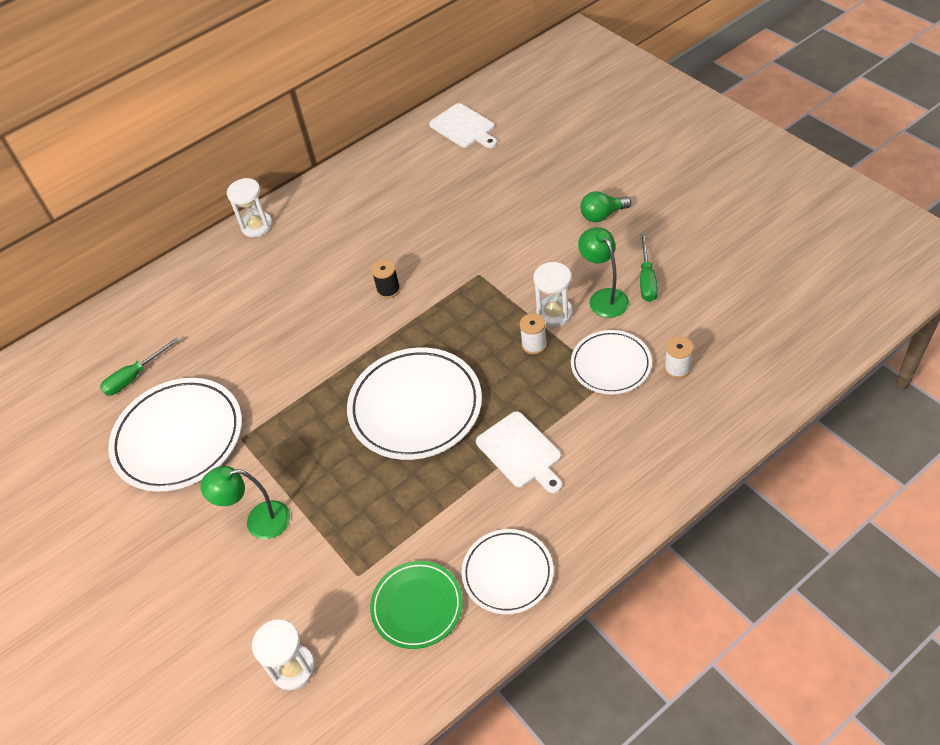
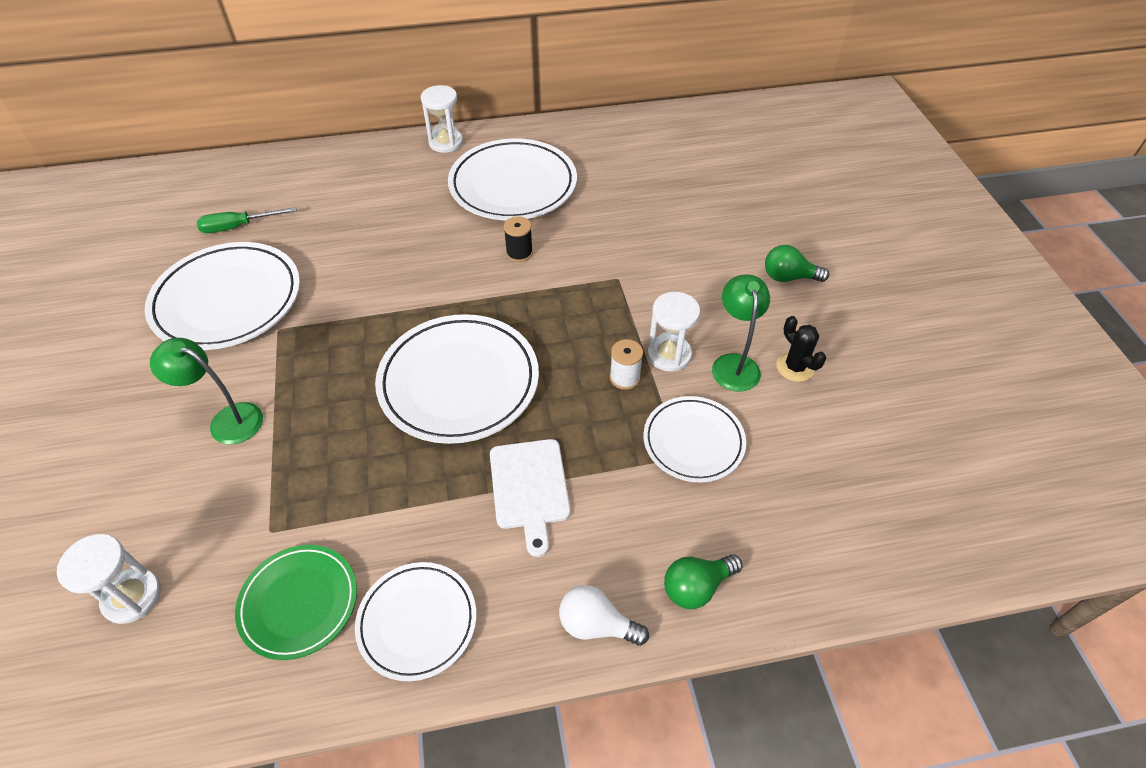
camera: 20 degrees right, 0 degrees up
(342, 237) = (513, 185): none -> white plate
(464, 127) = (702, 134): white cutting board -> none
(625, 512) = (596, 625): none -> white light bulb
(647, 280) = (795, 367): green screwdriver -> black cactus
(673, 455) = (696, 587): none -> green light bulb
(677, 368) = (767, 484): white spool -> none

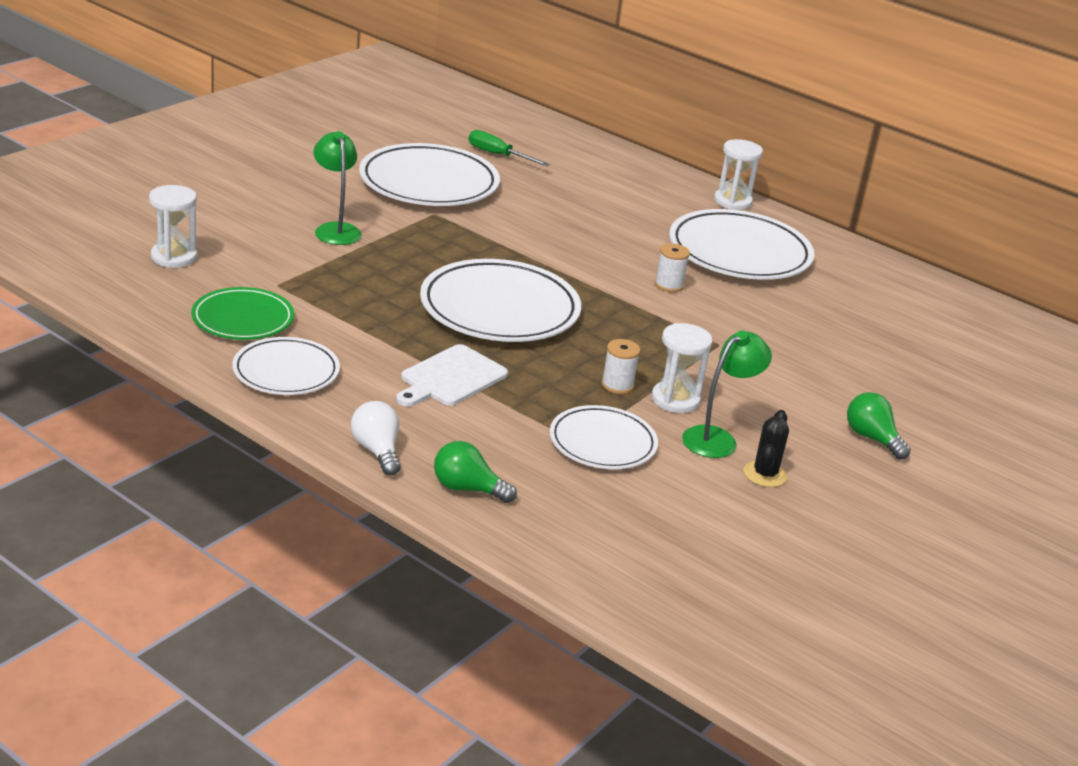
camera: 45 degrees right, 20 degrees down
(519, 253) = (668, 285): black spool -> white spool

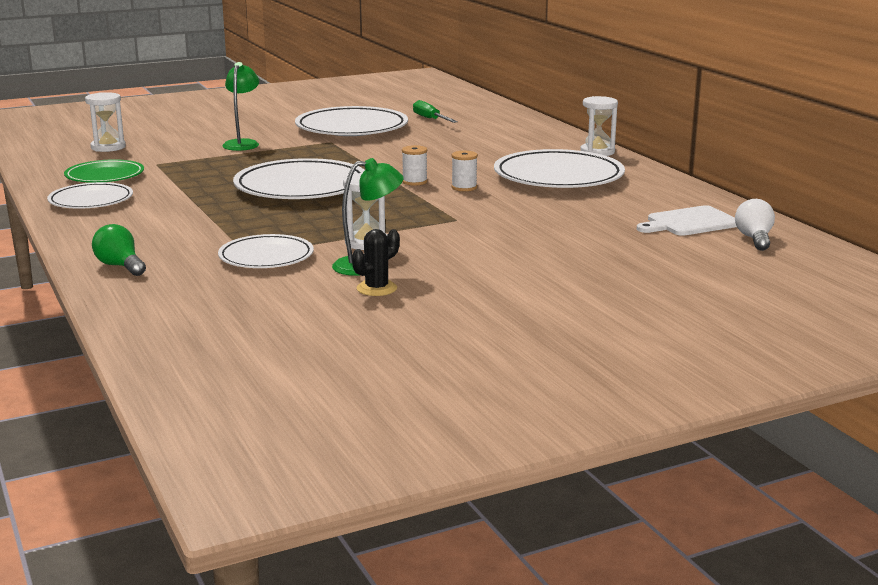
camera: 30 degrees right, 10 degrees down
(377, 451) = (87, 241): white light bulb -> white light bulb (754, 239)
(450, 378) = (204, 215): white cutting board -> white cutting board (689, 222)
(617, 385) = (330, 231): white spool -> white spool (414, 182)
(872, 438) = (512, 281): green light bulb -> none

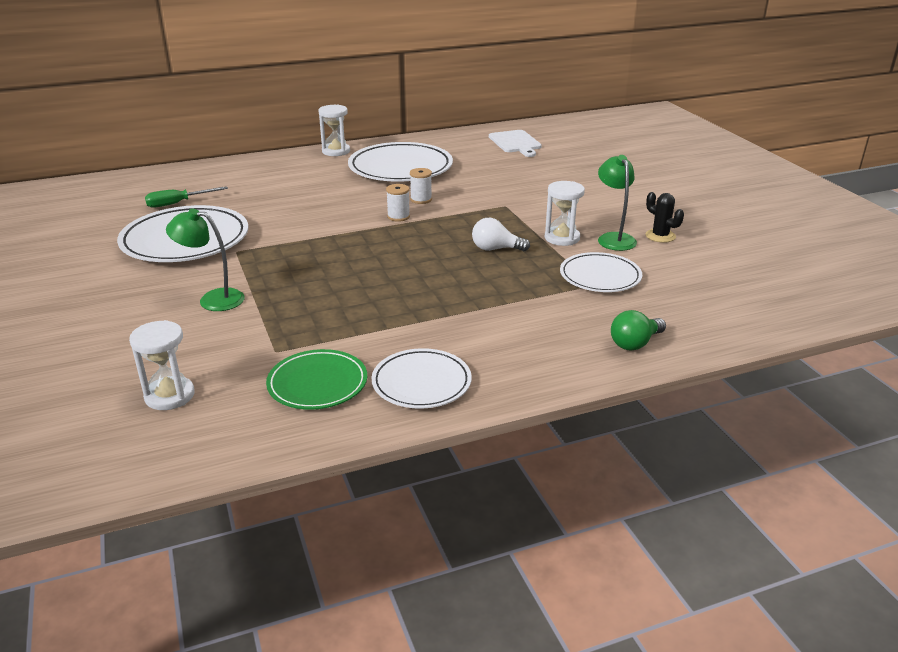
camera: 85 degrees left, 10 degrees up
(301, 187) = (401, 264): white plate -> none
(754, 239) = (547, 132): white light bulb -> white light bulb (495, 249)

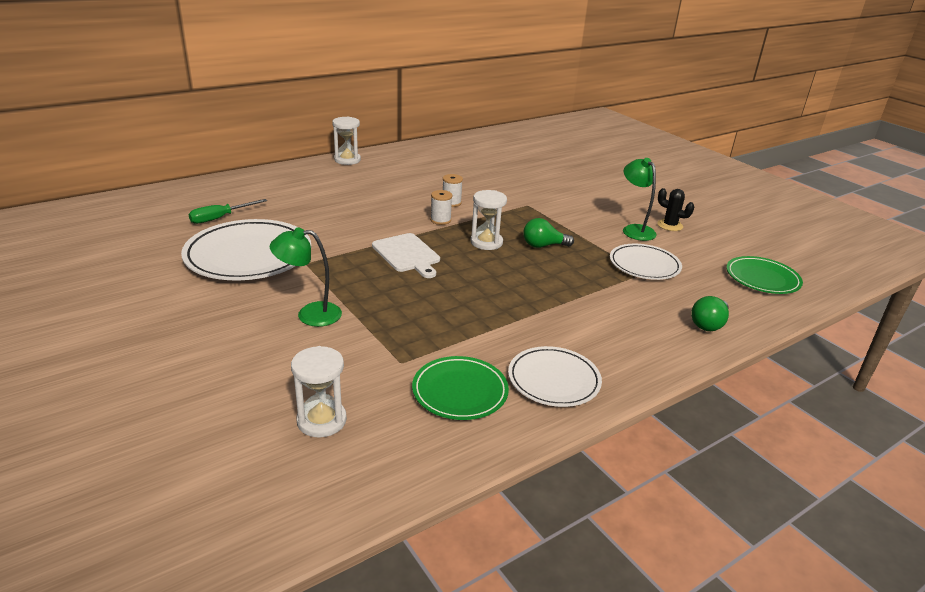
camera: 15 degrees left, 0 degrees up
(400, 168) = (416, 173): white plate -> none
(495, 249) = (543, 246): white light bulb -> green light bulb
(515, 143) = (503, 147): white cutting board -> white cutting board (407, 254)
(562, 238) = (592, 232): white hourglass -> white hourglass (486, 242)
(736, 300) = (762, 278): none -> green plate

